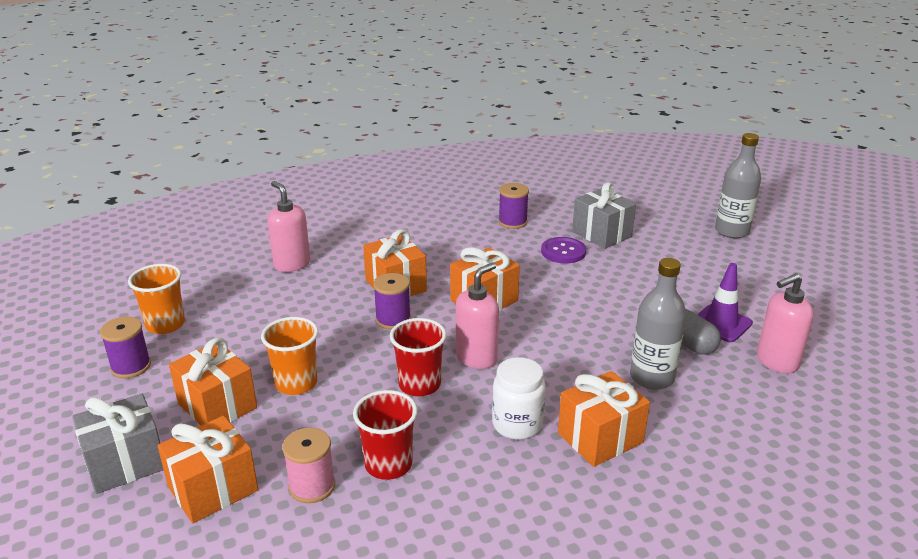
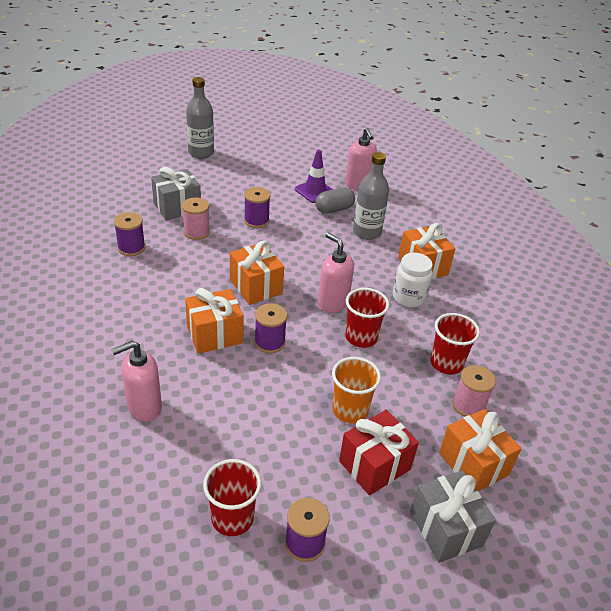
camera: 85 degrees left, 10 degrees up
(165, 324) = (232, 518): orange cup -> red cup
(217, 406) = (374, 465): orange gift -> red gift
(563, 252) = (196, 232): purple button -> pink spool
(613, 286) = (256, 221): none -> purple spool

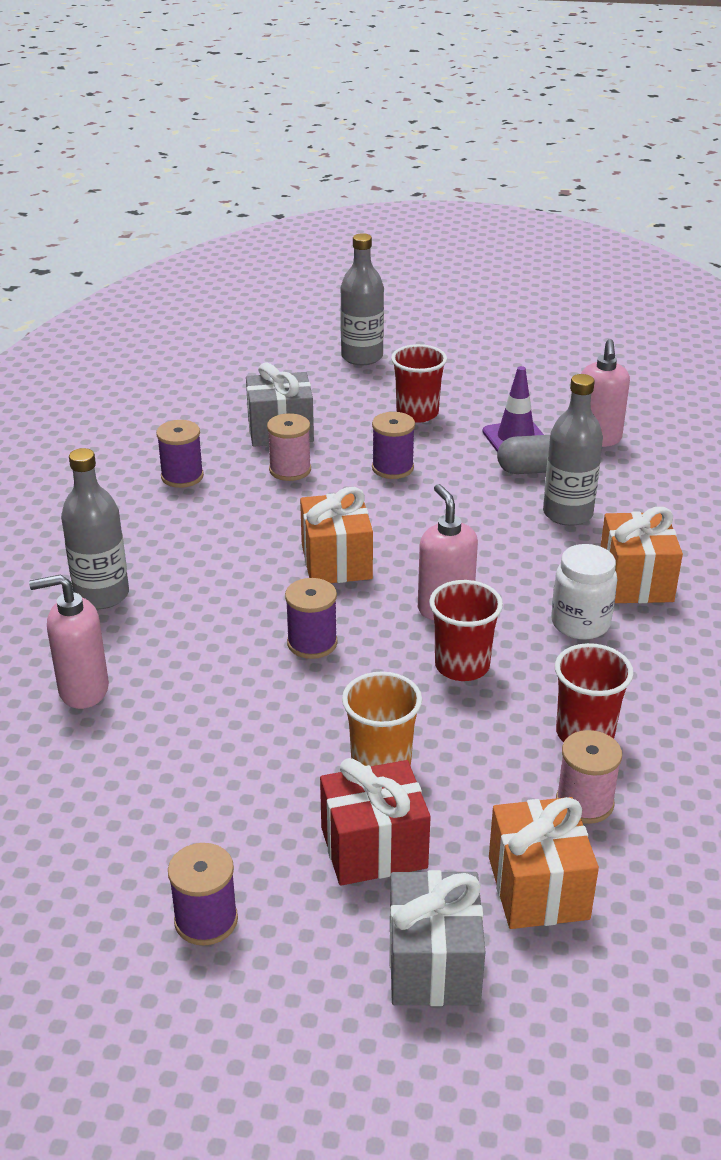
camera: 25 degrees right, 5 degrees down
(121, 339) = (102, 595): none -> grey bottle
(214, 335) = (236, 616): orange gift -> none
(232, 518) = (123, 860): red cup -> red cup (417, 413)

